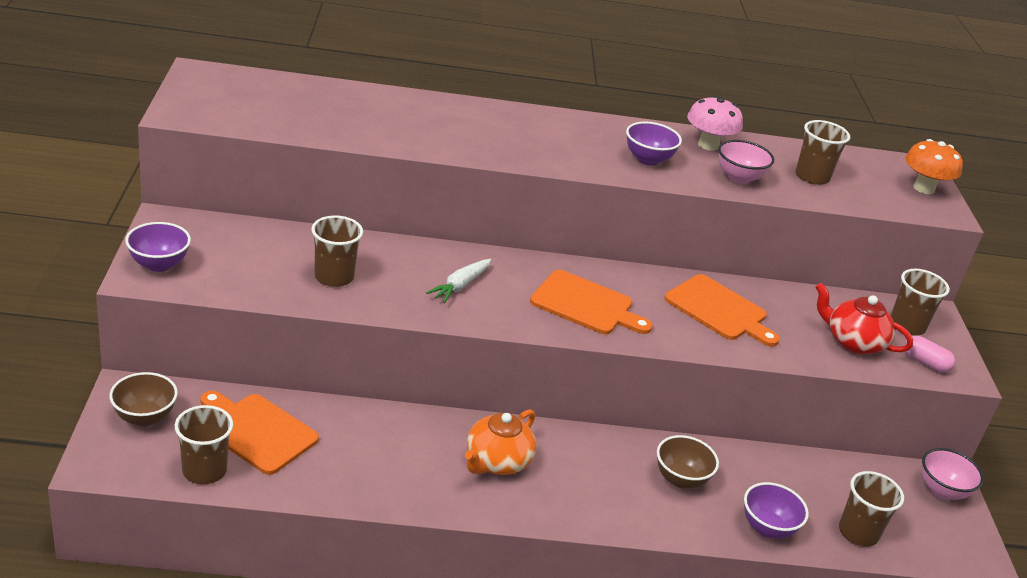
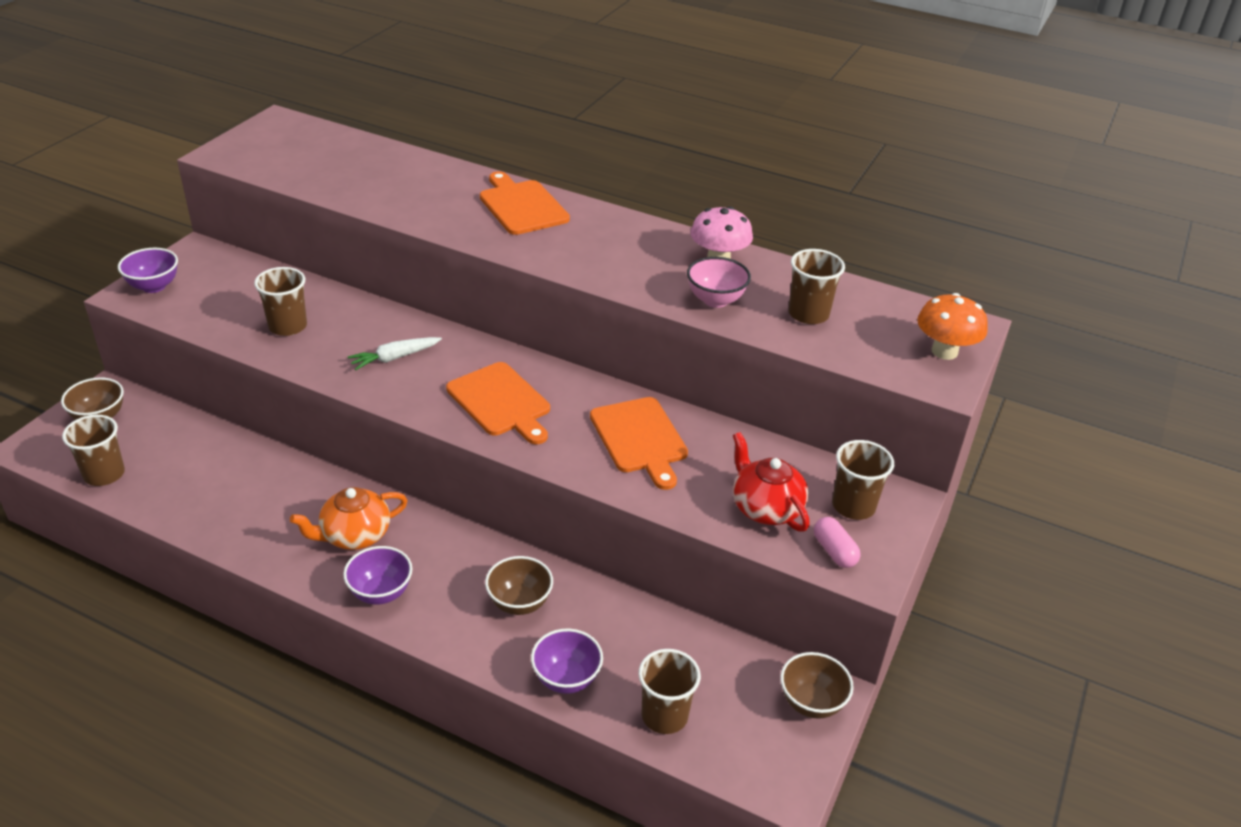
camera: 30 degrees right, 5 degrees up
(257, 431) = (174, 452): orange cutting board -> orange cutting board (522, 206)
(648, 159) = (630, 264): purple bowl -> purple bowl (381, 593)
(942, 490) = (811, 703): pink bowl -> brown bowl

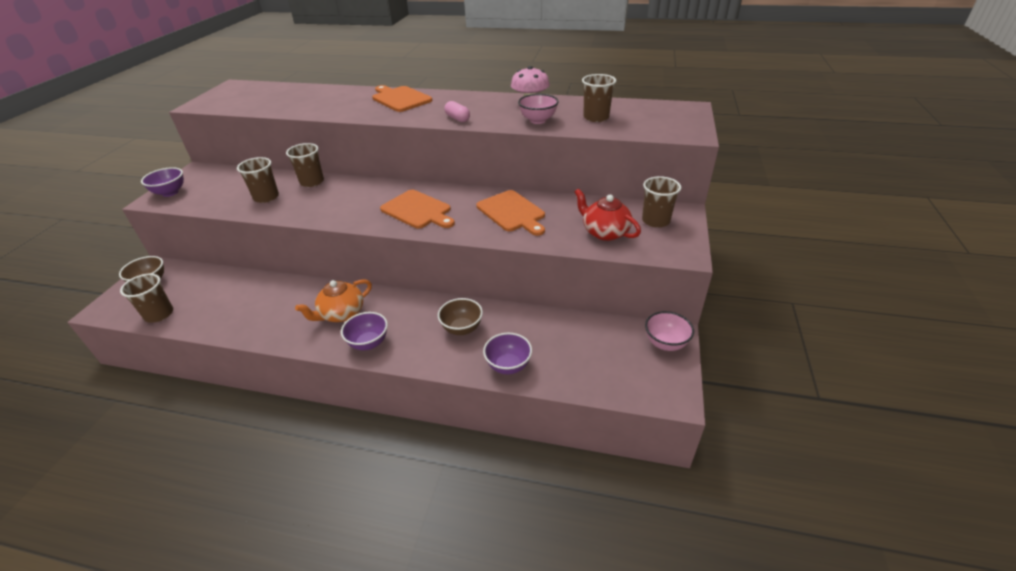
camera: 10 degrees left, 0 degrees up
(394, 358) = (341, 200): white carrot -> none
(664, 715) = (579, 372): brown cup -> brown cup (312, 182)
(811, 703) = (665, 343): brown bowl -> pink bowl
(834, 551) = (657, 246): pink capsule -> pink capsule (457, 118)
(944, 351) = (684, 120): orange mushroom -> none

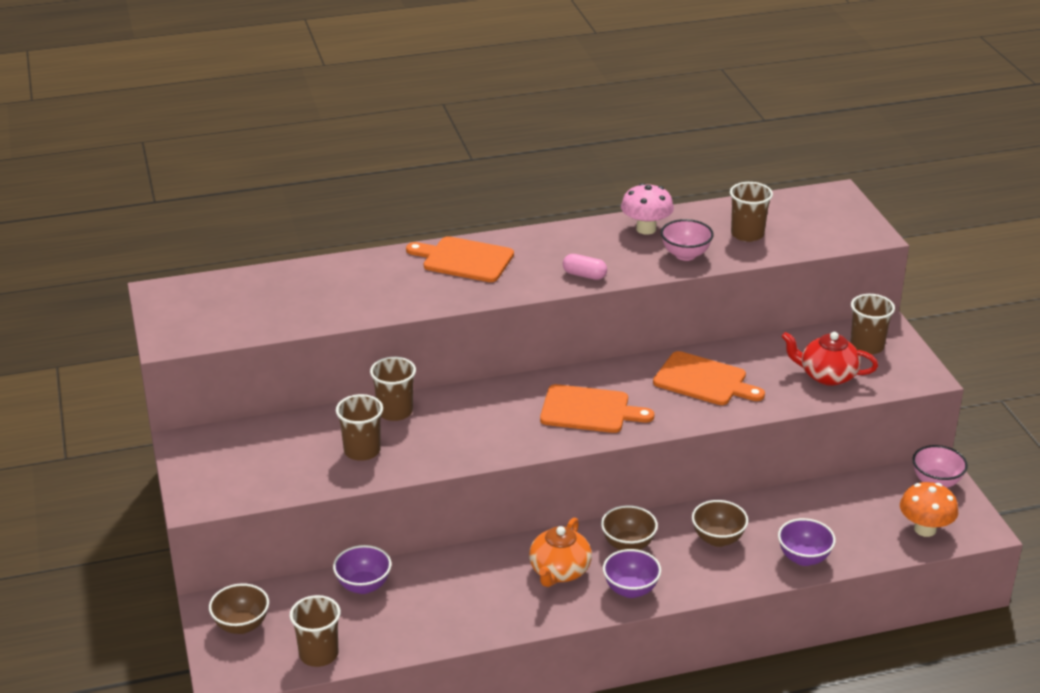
camera: 30 degrees left, 5 degrees down
(170, 192) = (204, 486): purple bowl -> purple bowl (363, 586)
(401, 311) = (628, 545): none -> brown bowl
(625, 378) = (925, 529): none -> orange mushroom

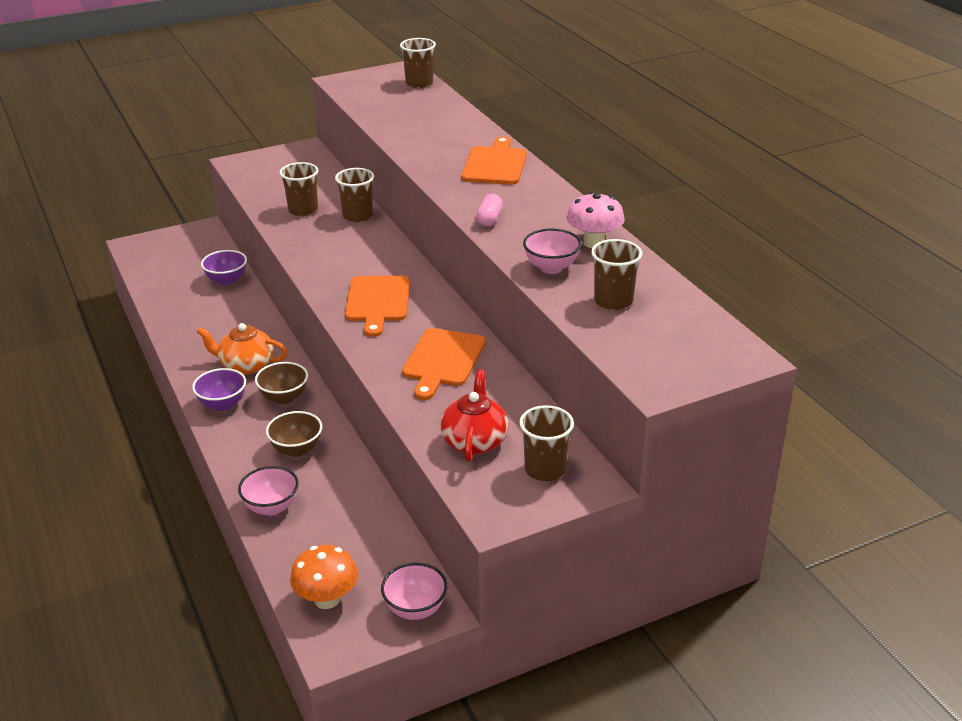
camera: 80 degrees right, 0 degrees up
(241, 625) = (184, 242): brown bowl -> none
(319, 654) = (152, 274): brown cup -> brown cup (419, 83)
(804, 558) = (271, 507): purple bowl -> pink bowl

